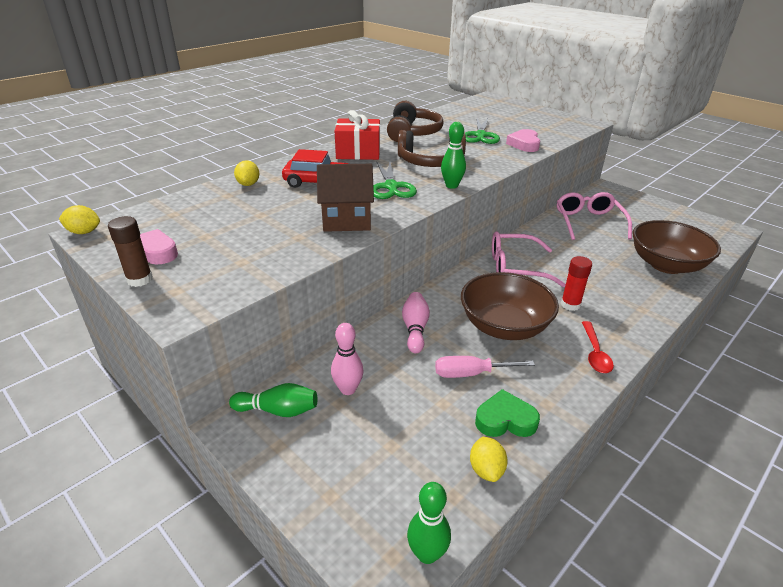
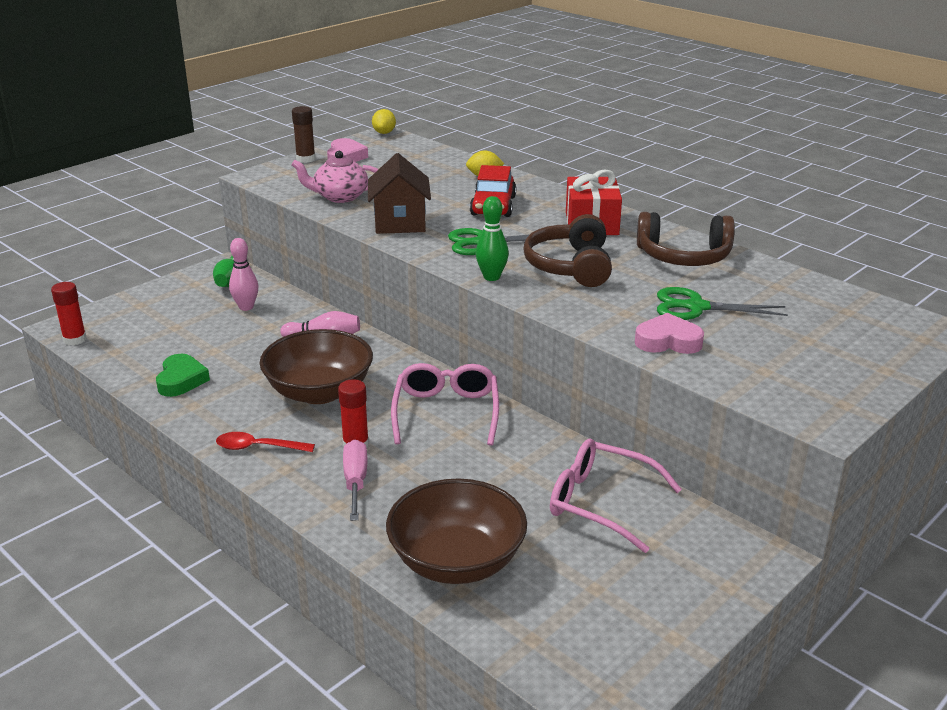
camera: 90 degrees right, 5 degrees down
(273, 252) = (340, 196): none -> pink teapot
(427, 554) = (75, 339): green bowling pin -> red glue stick
(471, 373) = (248, 366): pink screwdriver -> pink screwdriver (355, 482)
(486, 469) = (132, 367): yellow lemon -> none
(588, 222) = (599, 502): pink glasses -> pink glasses turned 150 degrees counterclockwise

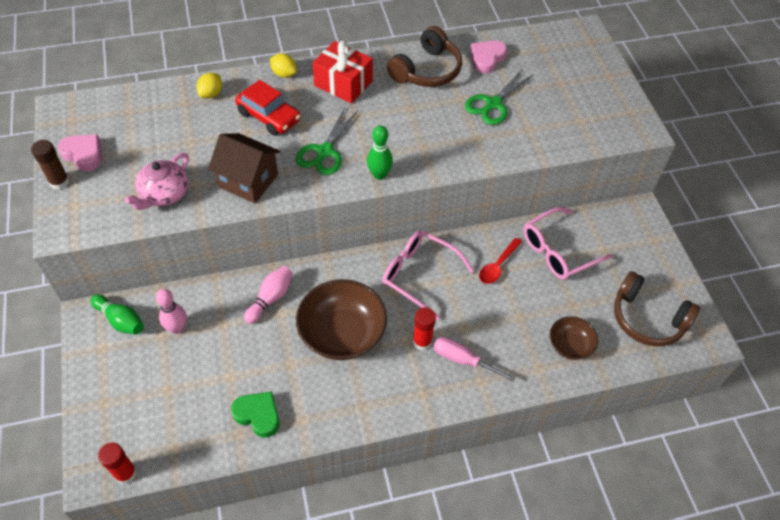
camera: 60 degrees left, 25 degrees up
(258, 447) = (387, 399): red spoon -> red spoon (498, 265)
(384, 133) = (57, 106): yellow lemon -> yellow lemon (284, 74)
(457, 561) = (570, 345): brown bowl -> brown bowl, size x0.54
(571, 266) = (396, 128): brown headphones -> brown headphones (647, 318)
(668, 341) = (523, 139): pink heart -> pink heart (486, 59)

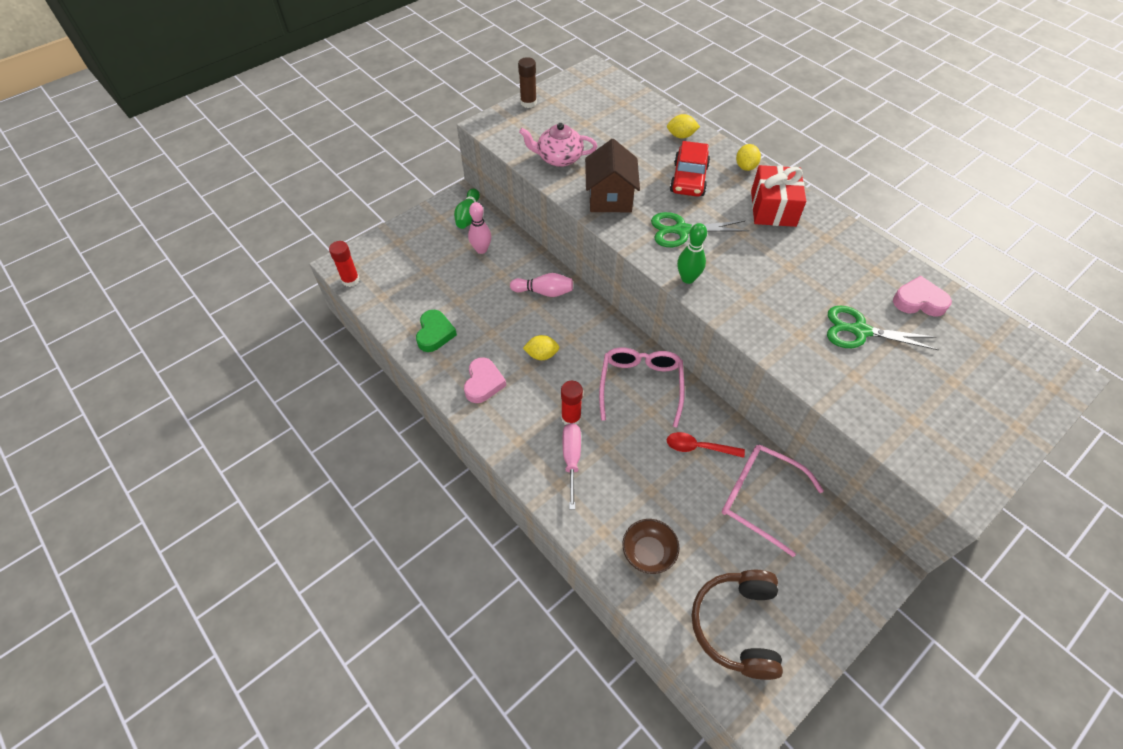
camera: 65 degrees right, 0 degrees up
(83, 154) = (562, 101): pink heart -> pink heart (483, 383)
(342, 333) = (541, 355): brown bowl -> yellow lemon
(426, 70) = (851, 260): brown headphones -> none

